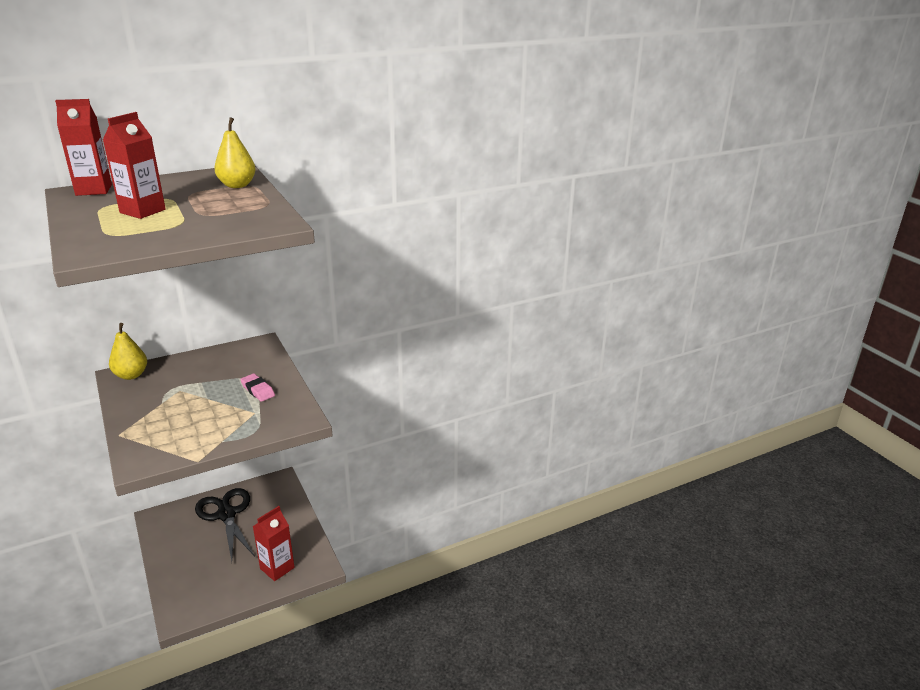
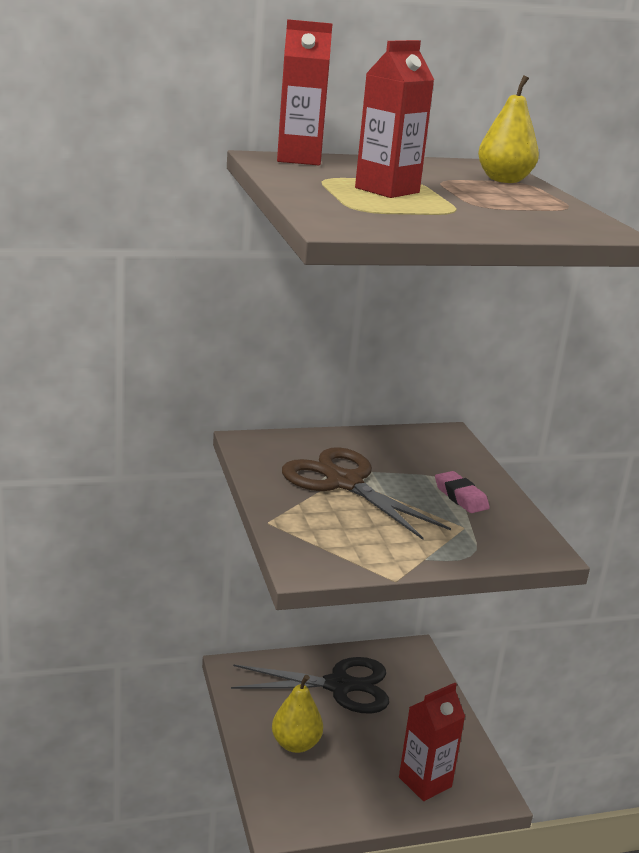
camera: 10 degrees right, 5 degrees down
(131, 375) = (267, 445): yellow pear -> yellow pear (295, 744)
(179, 395) = (344, 483): none -> brown scissors
(226, 514) = (339, 686): black scissors -> black scissors turned 105 degrees clockwise

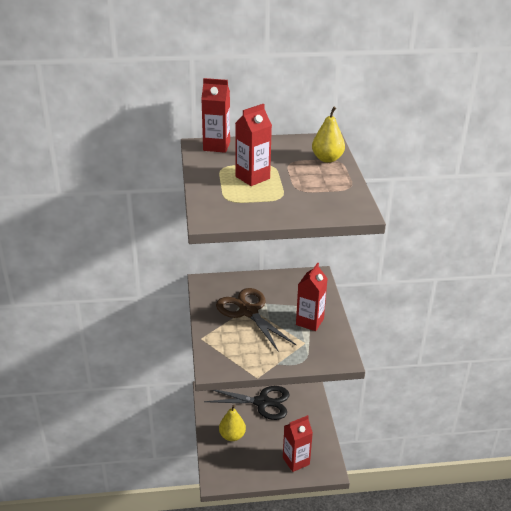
camera: 10 degrees right, 10 degrees up
(460, 497) = (309, 322): pink eraser -> red carton

